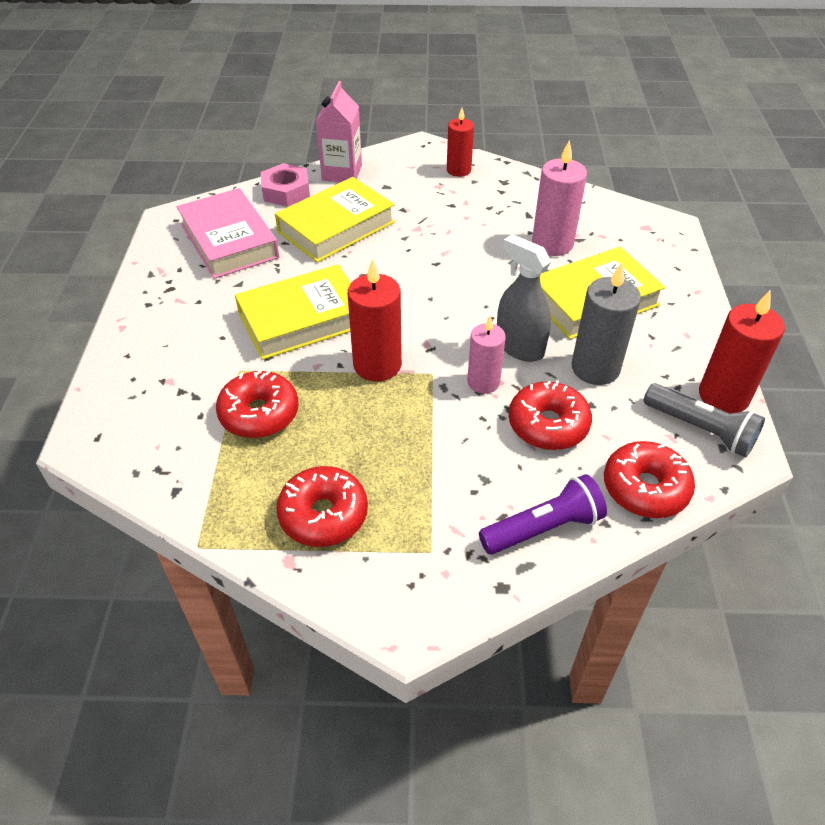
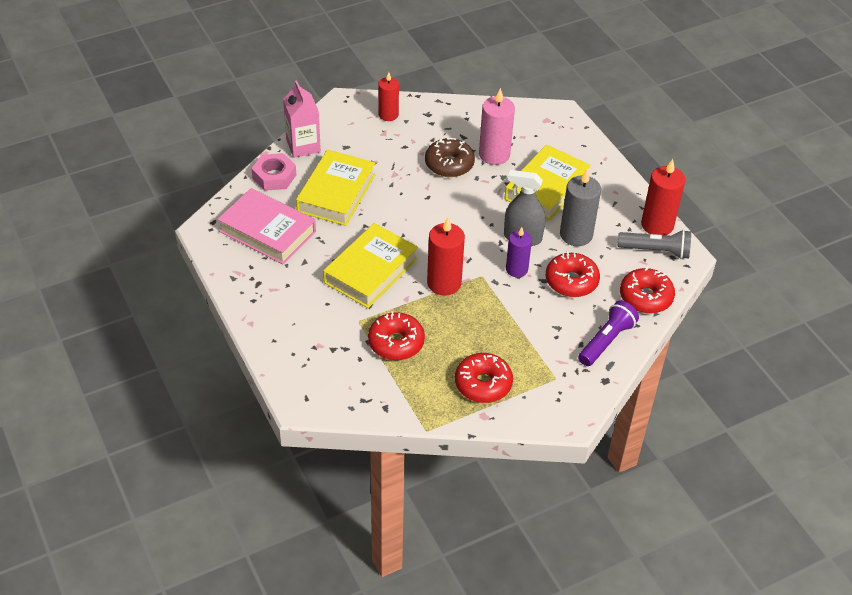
camera: 30 degrees left, 0 degrees up
(483, 382) = (516, 269): pink candle -> purple candle
(489, 237) = (449, 164): none -> brown donut

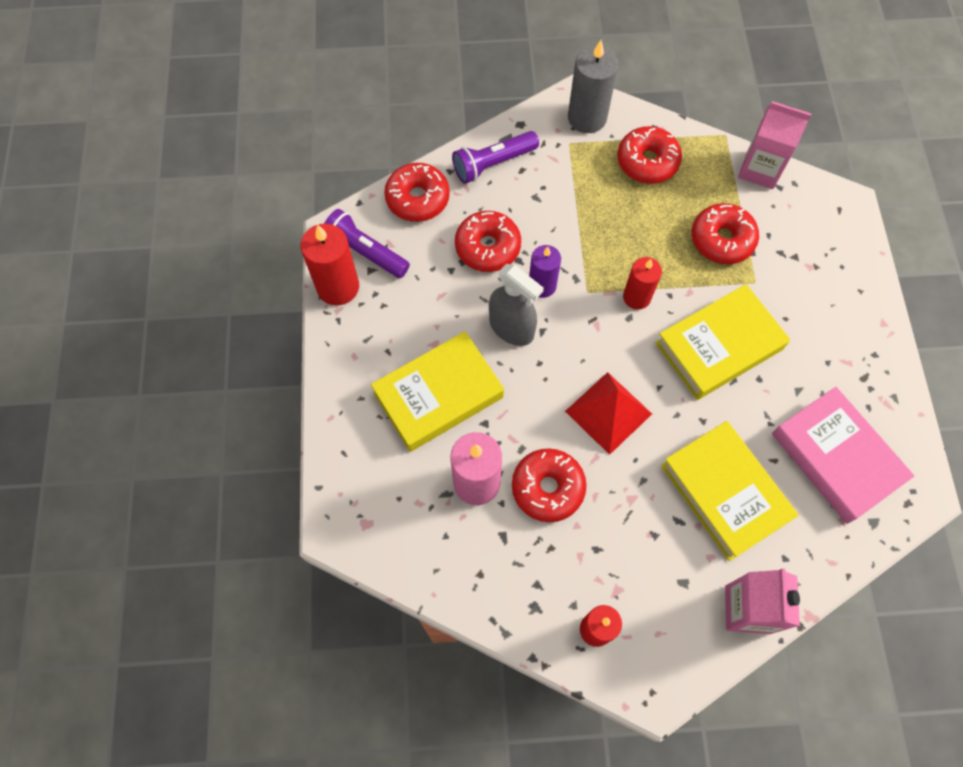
camera: 155 degrees left, 20 degrees up
(274, 176) = (805, 560): pink nut -> none
(336, 193) = (724, 493): yellow book -> yellow book turned 75 degrees counterclockwise
(385, 409) = (760, 169): none -> pink carton
(430, 211) = (608, 412): none -> red pyramid
(444, 283) = (636, 297): red candle -> red candle, size x0.66
(449, 164) = (547, 488): brown donut -> red donut
(576, 235) = (444, 308): grey candle -> grey candle (587, 118)
(656, 251) = (365, 252): grey flashlight -> purple flashlight

